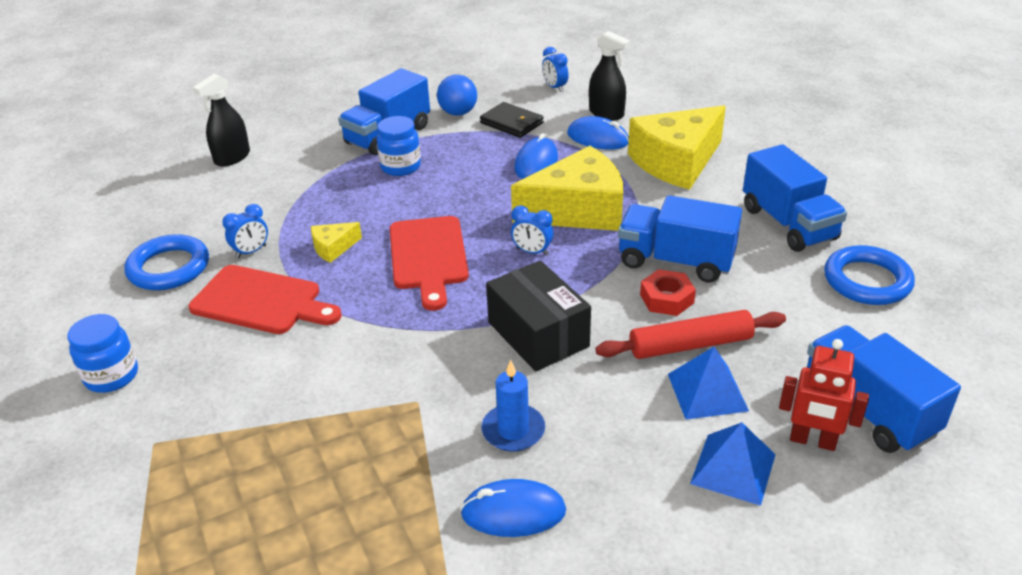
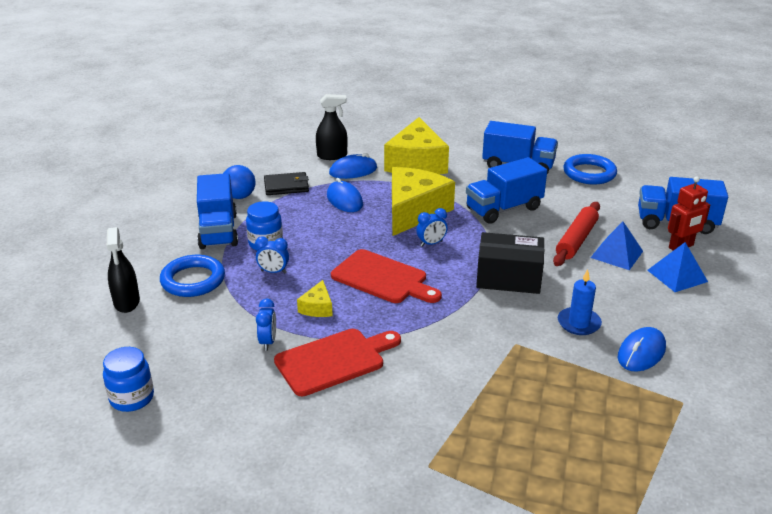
camera: 50 degrees left, 5 degrees down
(111, 376) = (327, 460): blue jar -> blue jar (132, 398)
(169, 268) = (229, 386): blue ring -> blue ring (193, 280)
(555, 87) = (273, 155): blue clock -> blue clock (273, 272)
(667, 298) = (531, 227): red nut -> none

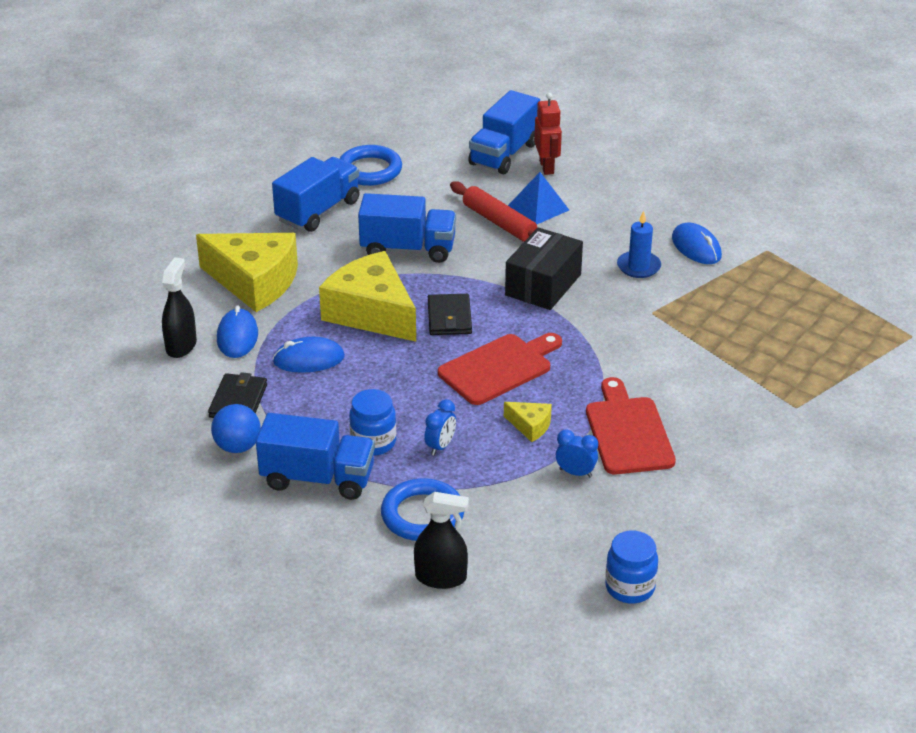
camera: 70 degrees left, 5 degrees up
(431, 244) = (449, 318): blue clock -> black wallet
(504, 209) = (408, 249): blue truck -> blue truck turned 75 degrees counterclockwise
(677, 276) = (593, 187): blue pyramid -> none

